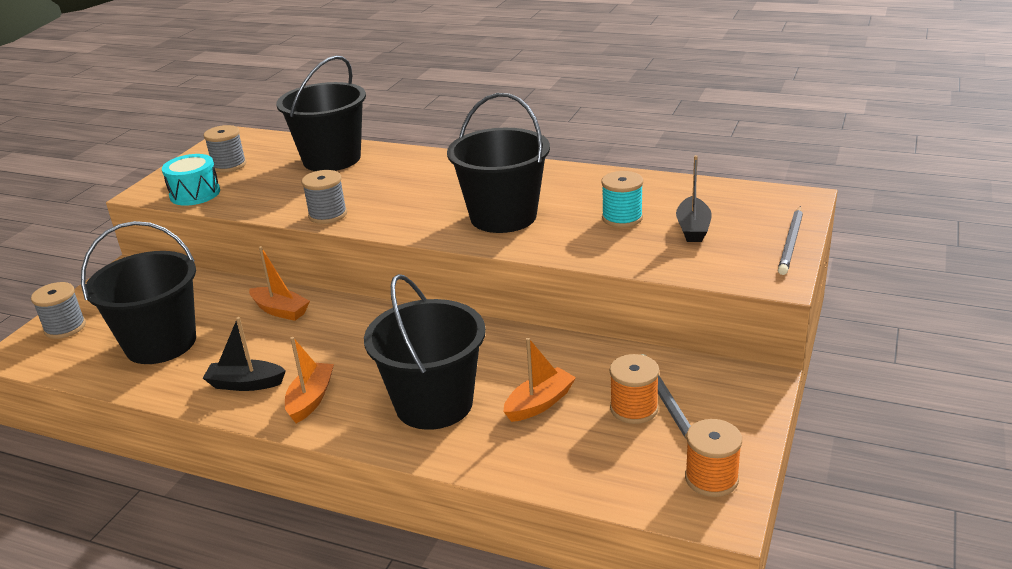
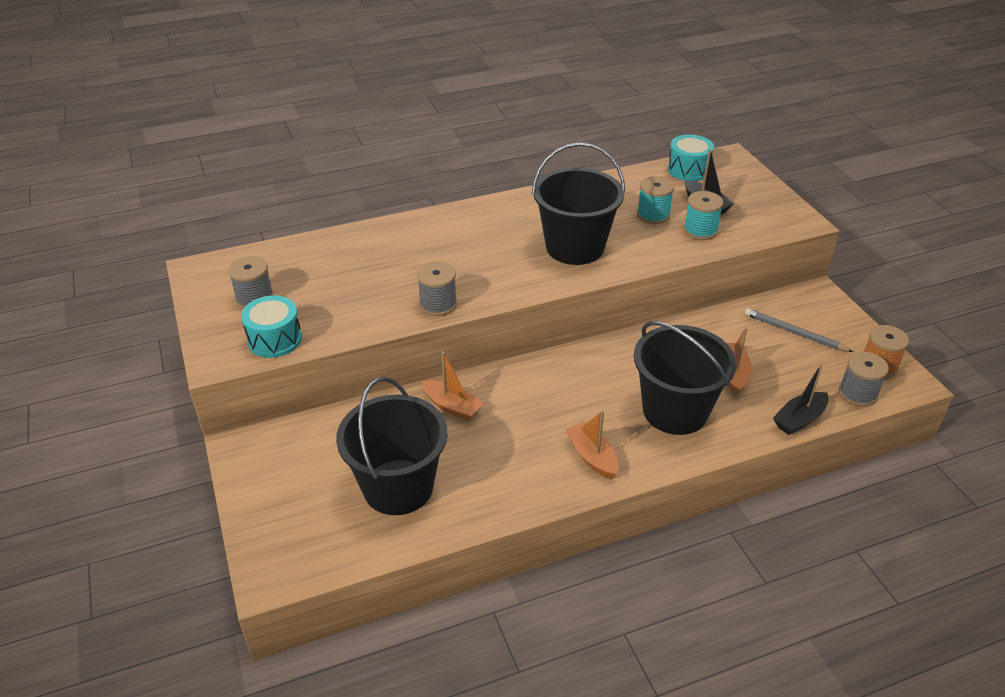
camera: 45 degrees left, 10 degrees up
(65, 327) = (278, 527): grey spool -> grey spool (857, 393)
(245, 384) = (526, 475): black boat -> black boat (799, 419)
(280, 310) = (452, 406): orange boat -> orange boat turned 45 degrees clockwise
(331, 159) = (347, 254): black bucket -> none
(634, 408) = (785, 347): orange spool -> none
(645, 247) = (700, 230): none -> turquoise spool
(730, 194) = (688, 170): none -> turquoise drum
(791, 243) = (772, 192): grey pencil -> none

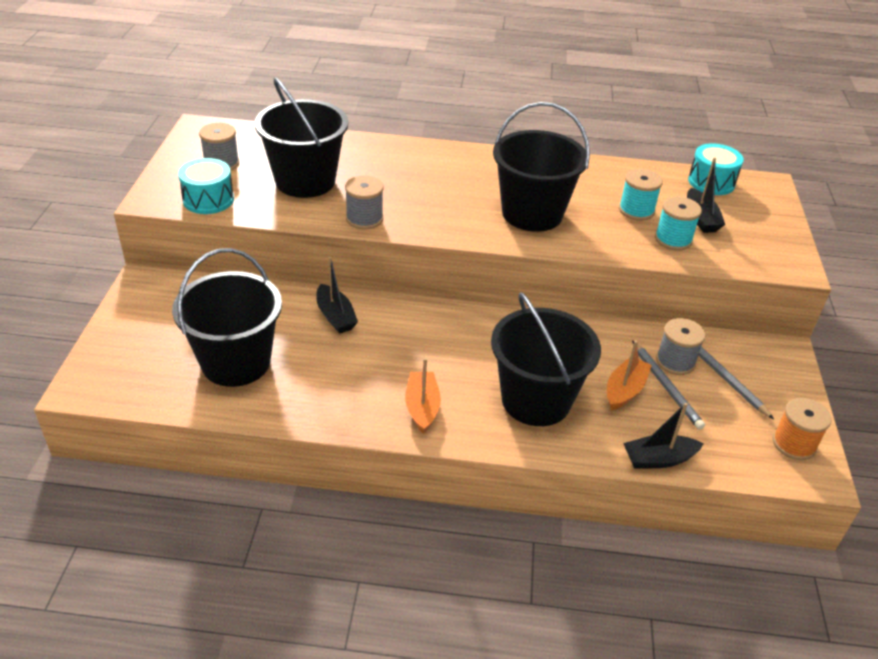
camera: 25 degrees right, 0 degrees up
(352, 287) = (305, 181): none -> black bucket
(452, 406) = (335, 316): orange boat -> black boat
(760, 357) = (666, 387): none -> grey pencil
(857, 393) = (746, 461): grey spool -> grey spool (675, 361)

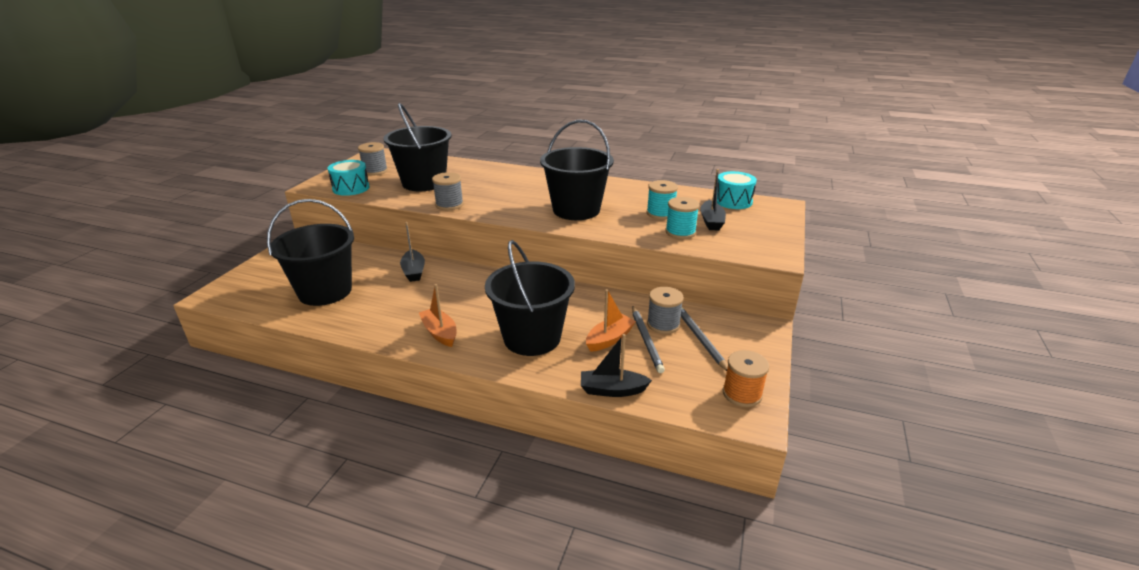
camera: 15 degrees right, 10 degrees down
(422, 407) = (440, 333): orange boat -> orange boat turned 45 degrees counterclockwise

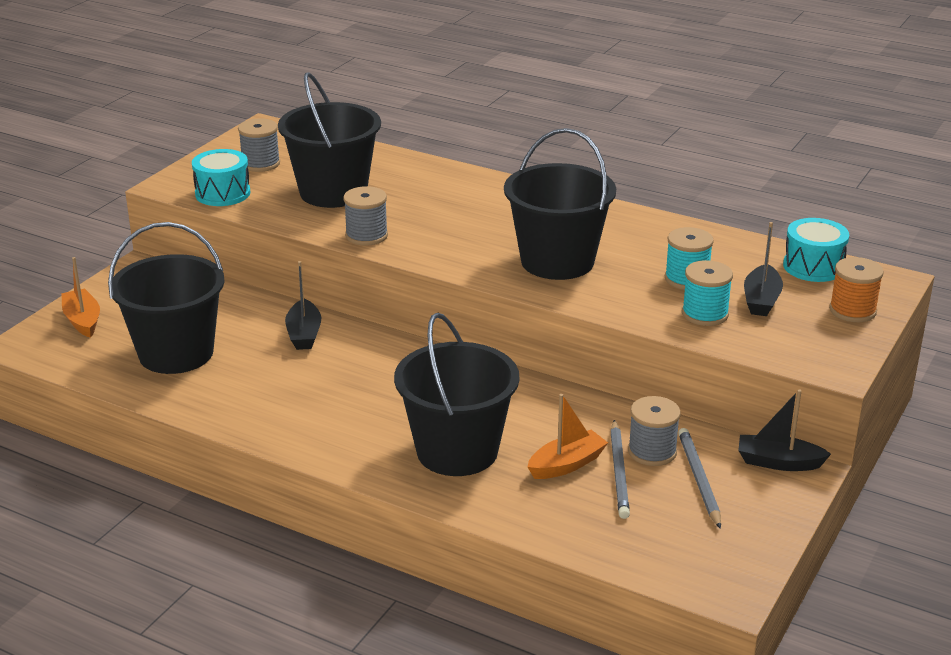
camera: 10 degrees right, 0 degrees up
(440, 333) = (330, 430): orange boat -> orange boat (83, 320)
(612, 390) = (550, 533): black boat -> black boat (778, 462)
(742, 394) = (727, 558): orange spool -> orange spool (852, 310)

